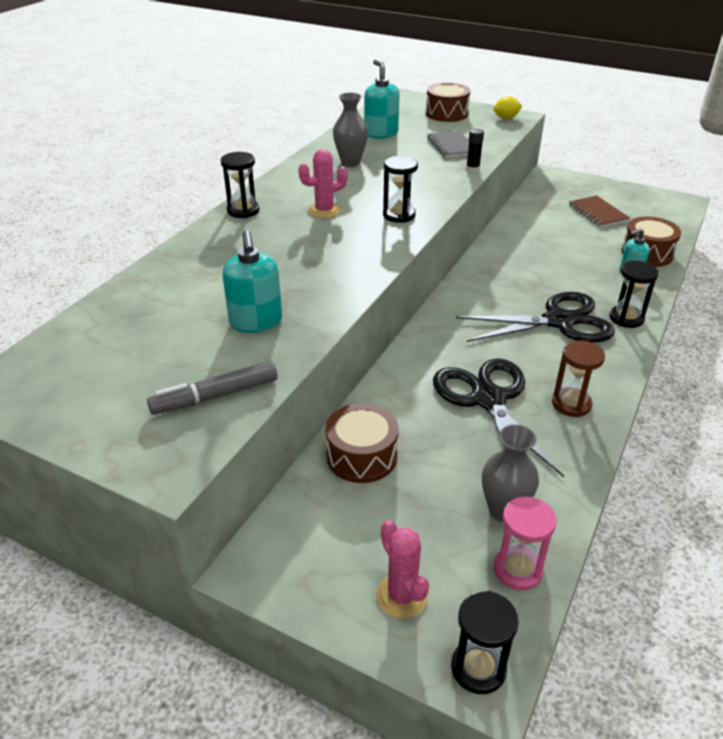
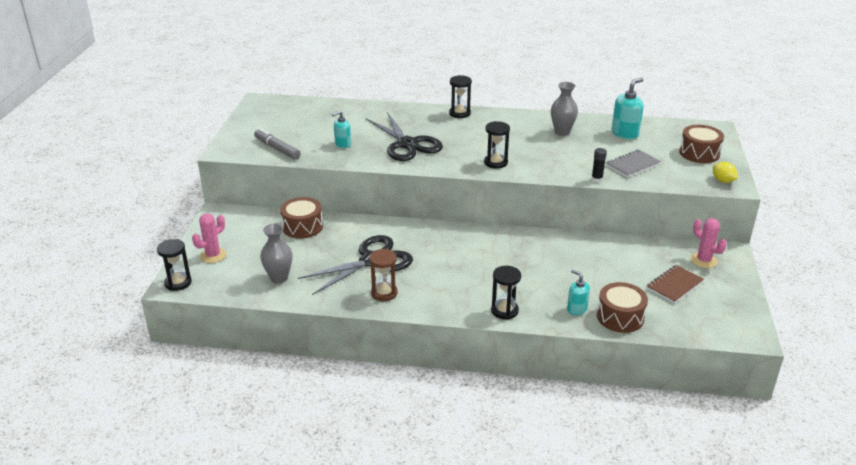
camera: 70 degrees right, 5 degrees down
(256, 322) = (342, 144): turquoise soap dispenser -> turquoise soap dispenser, size x0.64
(324, 211) = (480, 137): pink cactus -> pink cactus (703, 260)
(517, 570) = (239, 287): pink hourglass -> none
(559, 321) = (478, 279): black scissors -> black scissors (407, 144)

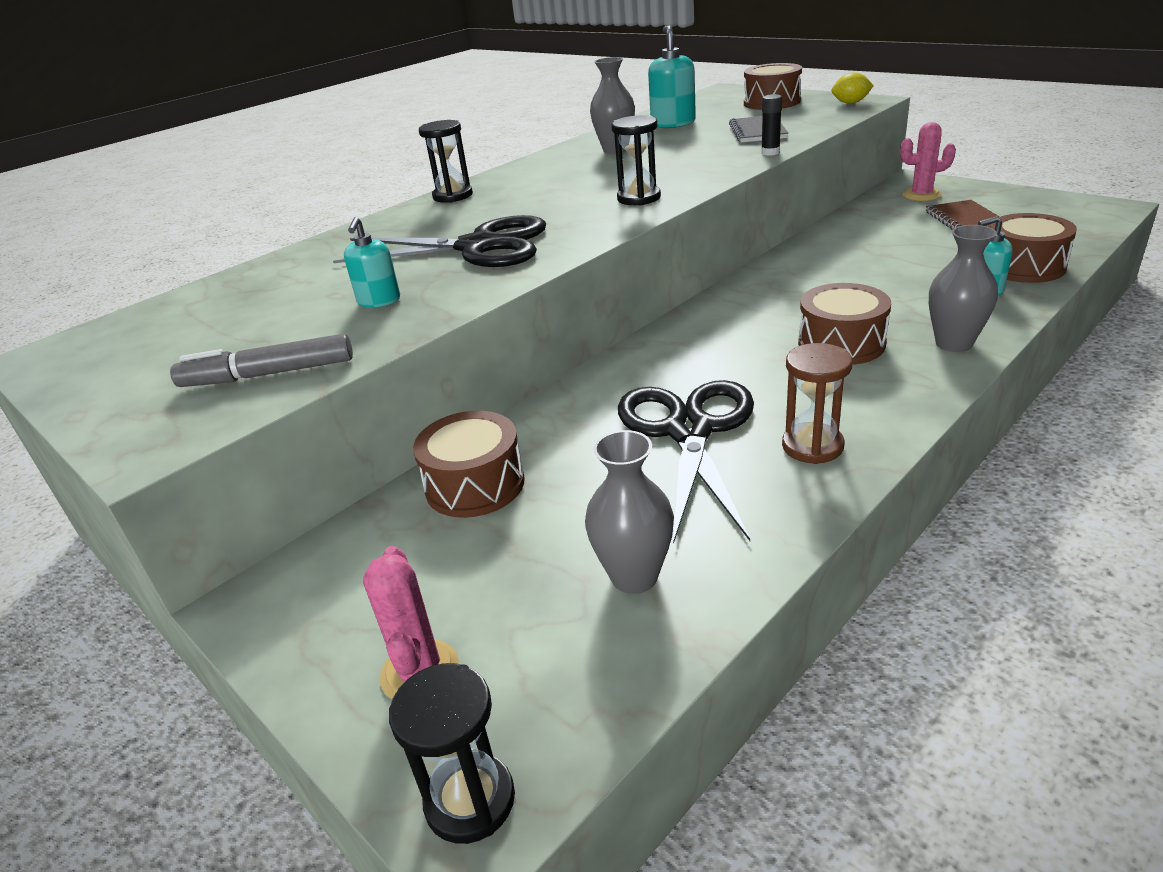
camera: 50 degrees left, 0 degrees up
(477, 279) = (841, 344): none -> brown drum
(504, 311) = (954, 343): black hourglass -> grey vase

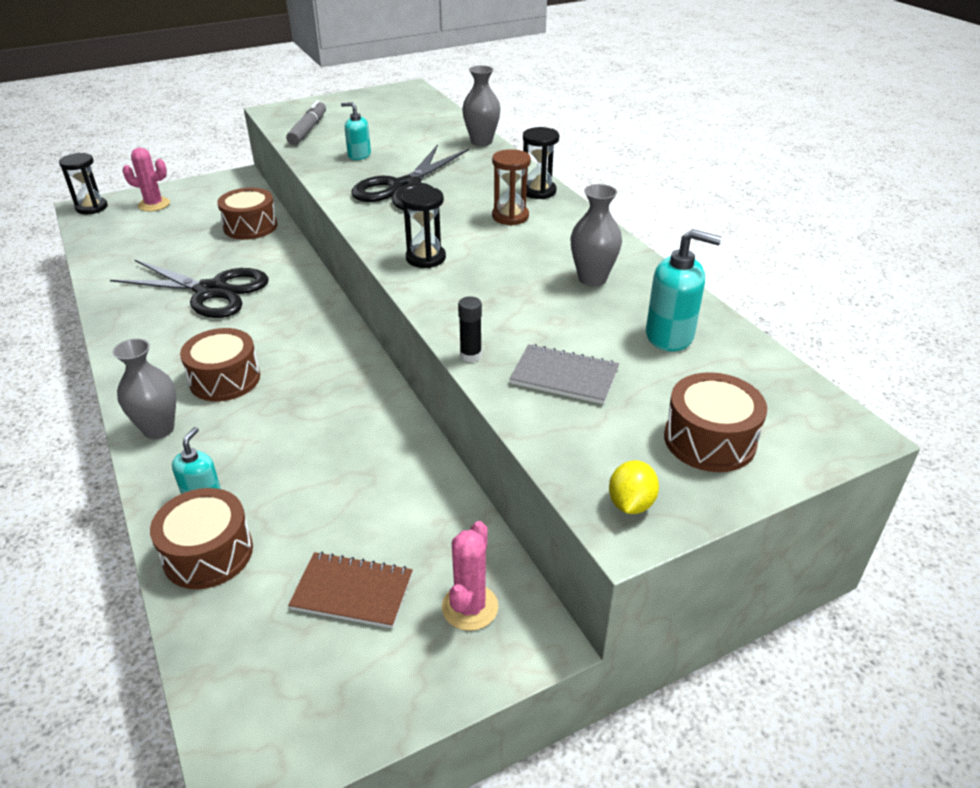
camera: 105 degrees right, 5 degrees up
(634, 576) = (135, 252): grey vase -> grey vase (481, 142)
(812, 446) = (145, 324): brown hourglass -> brown hourglass (510, 216)

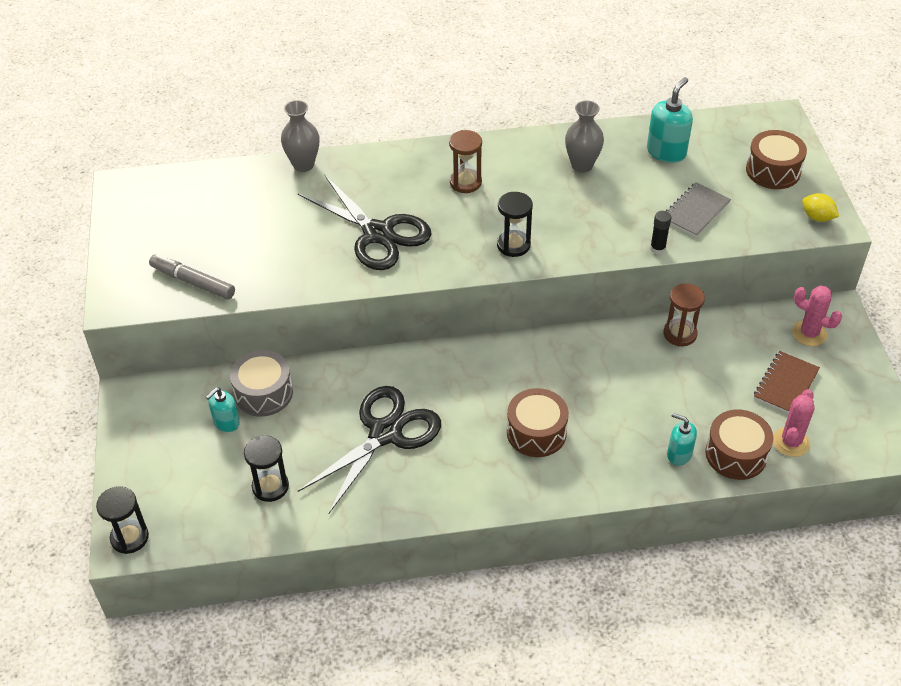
camera: 70 degrees left, 10 degrees up
(154, 204) = (158, 476): pink cactus -> pink cactus (791, 442)
(159, 429) = (590, 479): grey vase -> none
(250, 226) = (263, 393): brown drum -> grey drum
(359, 155) = (285, 253): turquoise soap dispenser -> turquoise soap dispenser (226, 423)
(415, 466) = (680, 334): none -> brown hourglass
(538, 191) = (428, 155): black hourglass -> black hourglass (270, 486)

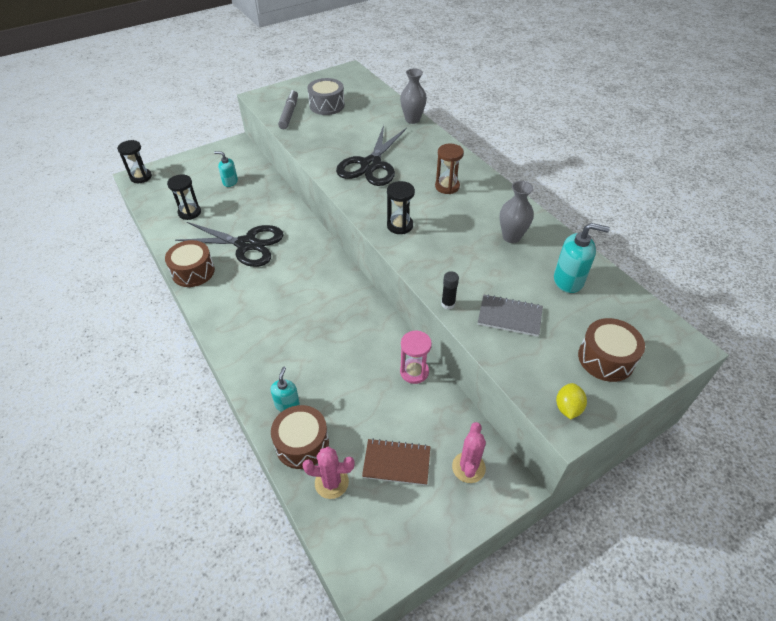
camera: 65 degrees right, 0 degrees up
(263, 393) = (257, 188): grey drum -> grey drum (327, 105)
(536, 432) = (276, 315): brown drum -> brown drum (193, 271)
(680, 334) = (414, 372): brown hourglass -> pink hourglass

